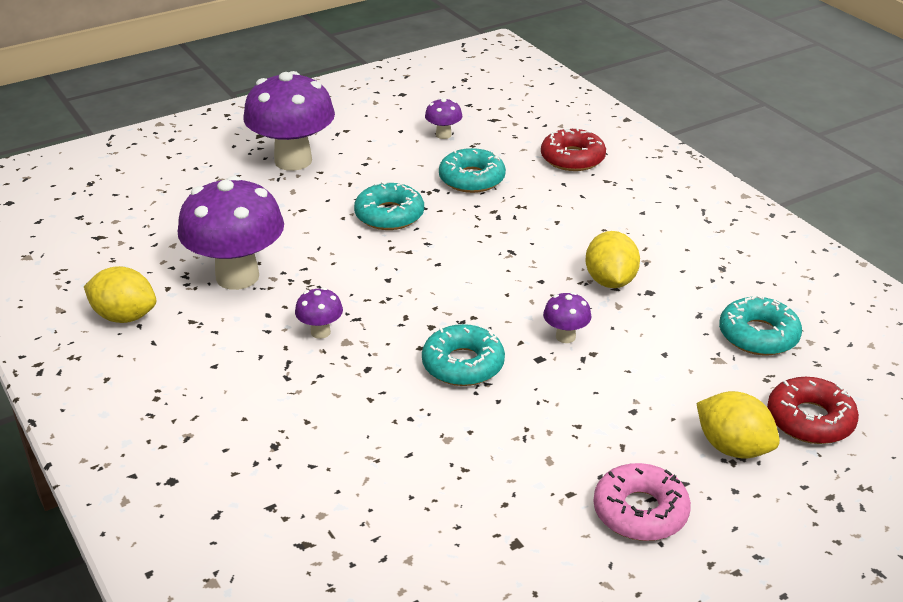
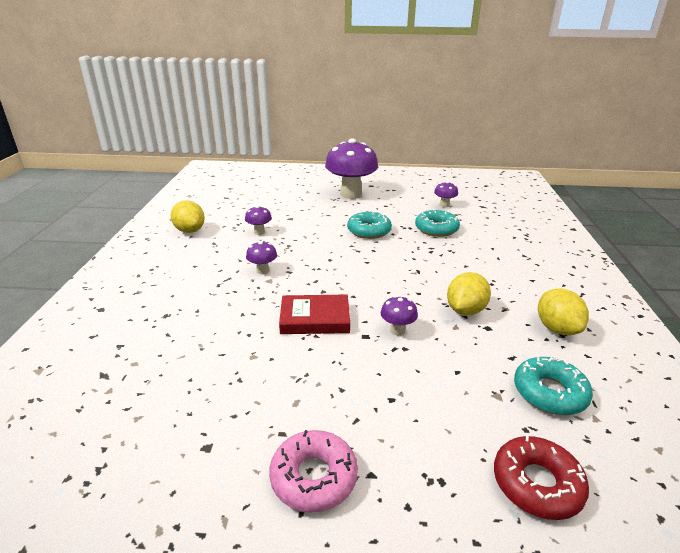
camera: 35 degrees right, 5 degrees down
(237, 277) = (259, 232): purple mushroom -> purple mushroom, size x0.43
(463, 364) = (315, 319): turquoise donut -> red book
(572, 158) = (513, 237): red donut -> none
(733, 448) = (441, 469): yellow lemon -> yellow lemon (557, 328)

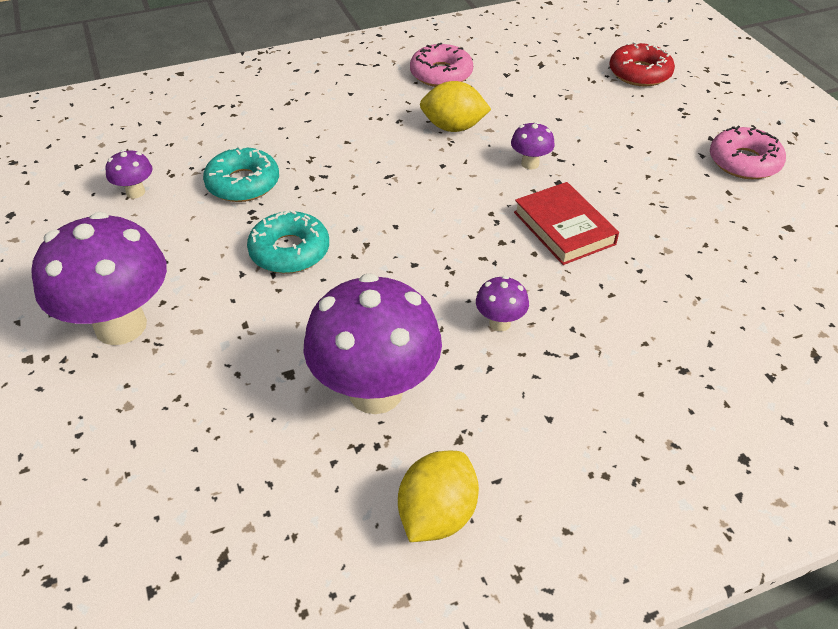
camera: 115 degrees left, 15 degrees up
(259, 232) = (375, 392): purple mushroom -> purple mushroom, size x2.30
(549, 393) = (541, 73): turquoise donut -> none
(557, 328) = (441, 74): yellow lemon -> pink donut

